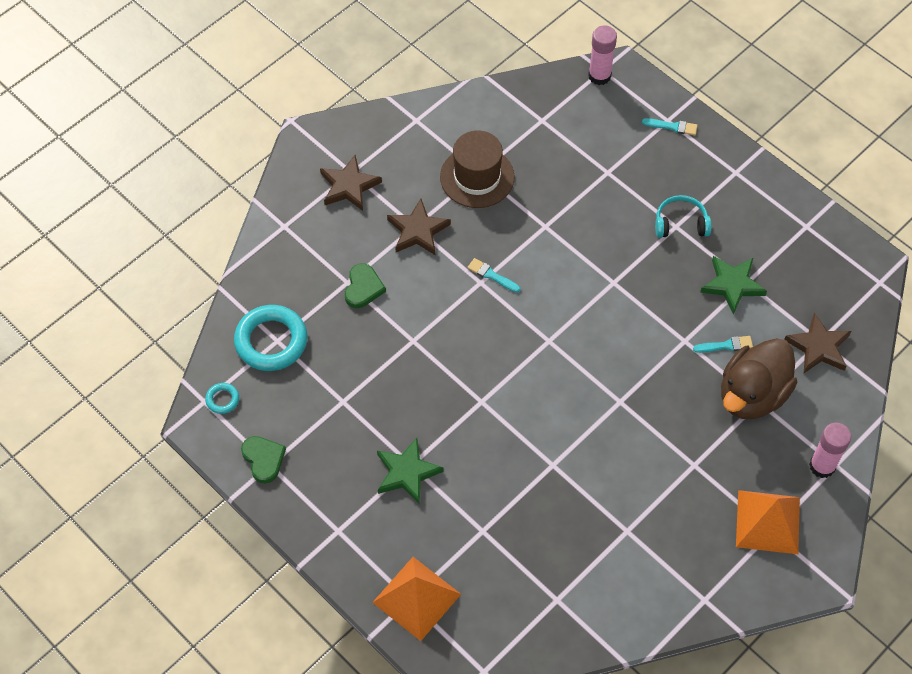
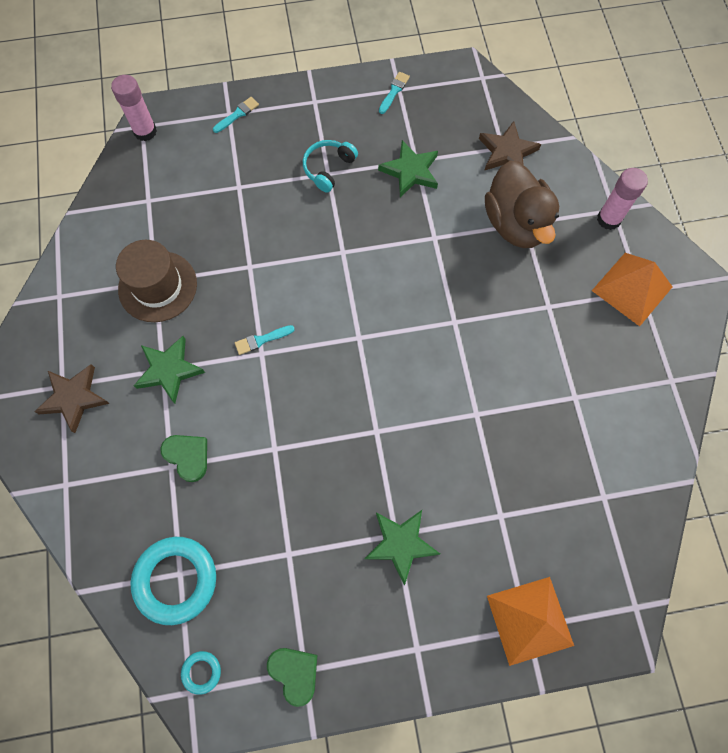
camera: 55 degrees left, 10 degrees up
(263, 459) = (294, 673): green heart -> green heart turned 45 degrees clockwise
(418, 231) = (169, 370): brown star -> green star
(726, 345) = (460, 212): turquoise brush -> turquoise brush (394, 91)

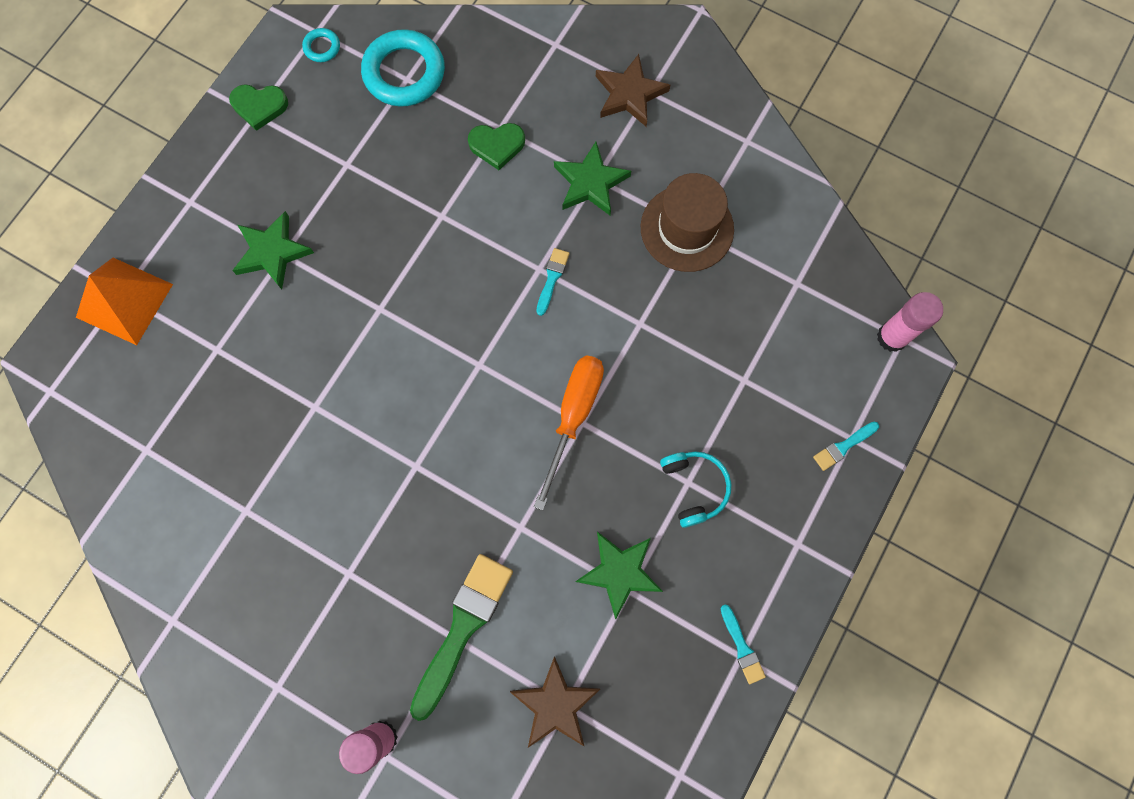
camera: 130 degrees right, 5 degrees up
(237, 114) = (843, 446): turquoise brush -> turquoise brush turned 60 degrees clockwise
(343, 259) = (573, 416): none -> orange screwdriver
(515, 224) = (463, 628): brown duck -> green brush
(632, 288) = (289, 680): orange pyramid -> none

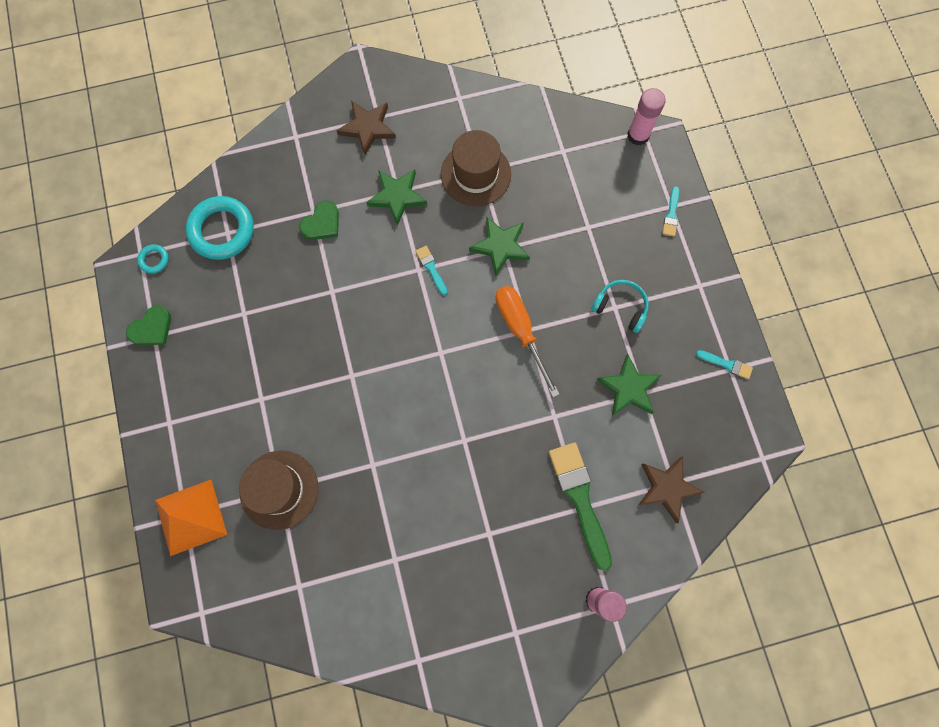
camera: 45 degrees left, 0 degrees up
(216, 349) = (279, 489): none -> brown hat
(272, 252) = (253, 404): green star -> green star (500, 246)

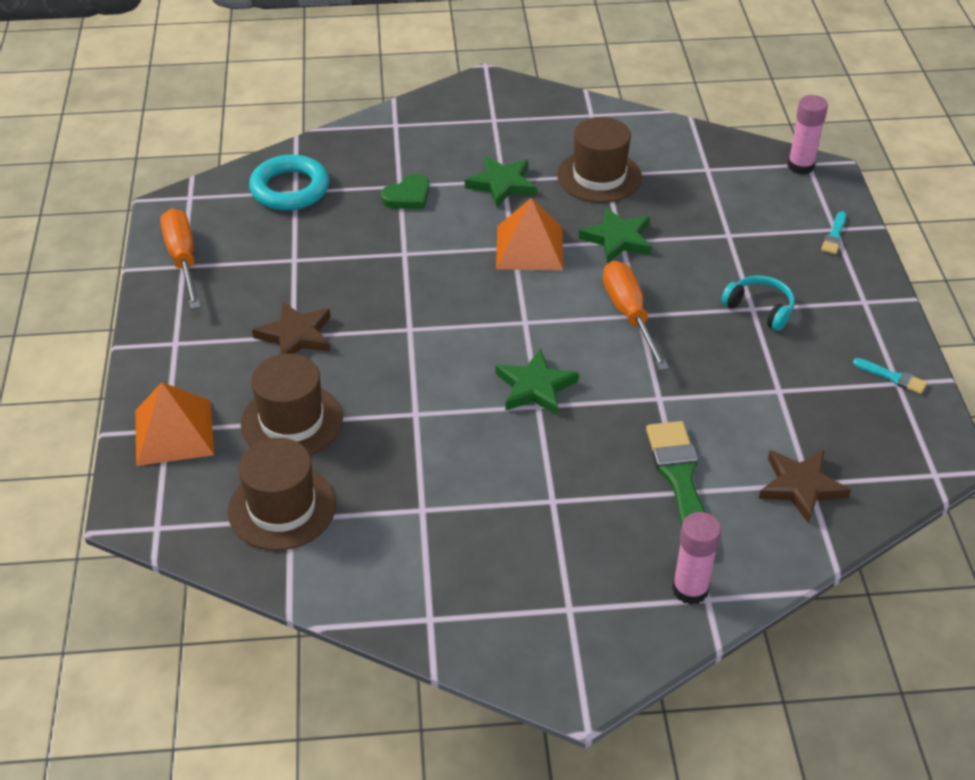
camera: 10 degrees right, 30 degrees down
(152, 328) = (183, 259): green heart -> orange screwdriver
(154, 260) = (204, 203): turquoise ring -> none
(290, 577) = (282, 508): none -> brown hat
(367, 128) = (480, 127): brown star -> brown star (296, 336)
(431, 268) = (529, 247): turquoise brush -> orange pyramid
(628, 388) = (760, 383): green star -> green star (535, 387)

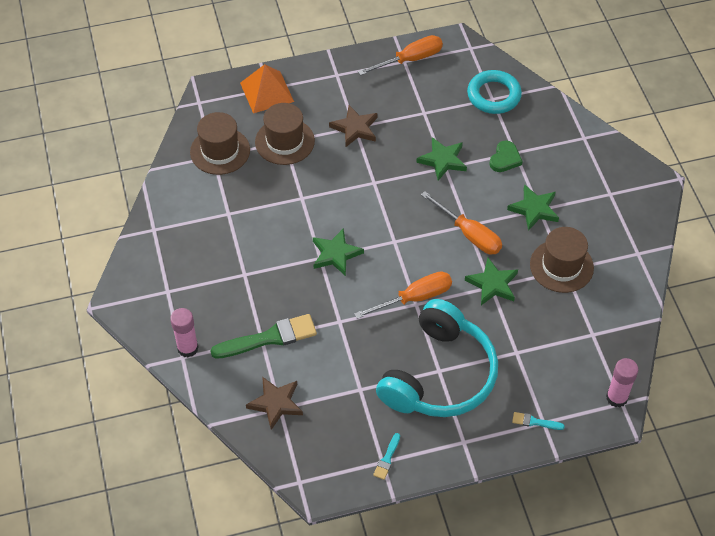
camera: 80 degrees right, 10 degrees up
(391, 253) = (443, 160): none -> green star
(408, 196) = (505, 159): green heart -> green heart turned 105 degrees counterclockwise
(529, 247) = (469, 234): orange pyramid -> orange screwdriver
(760, 309) = (439, 375): turquoise headphones -> turquoise headphones, size x2.46

